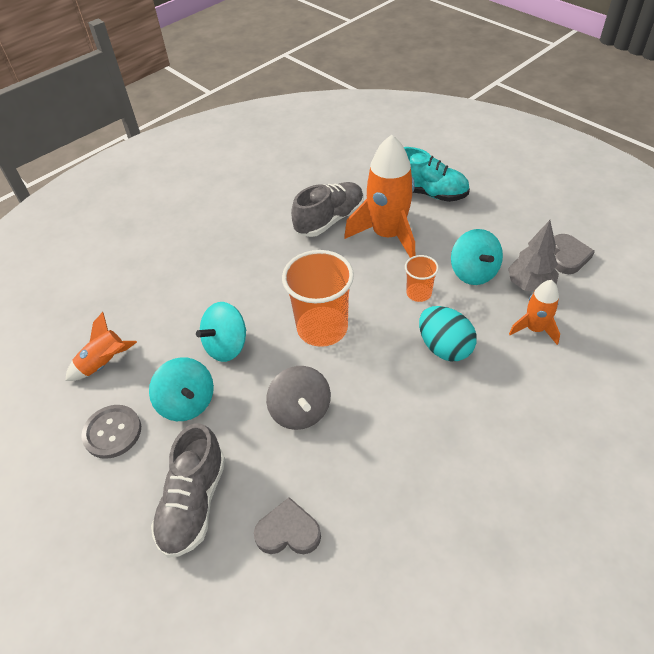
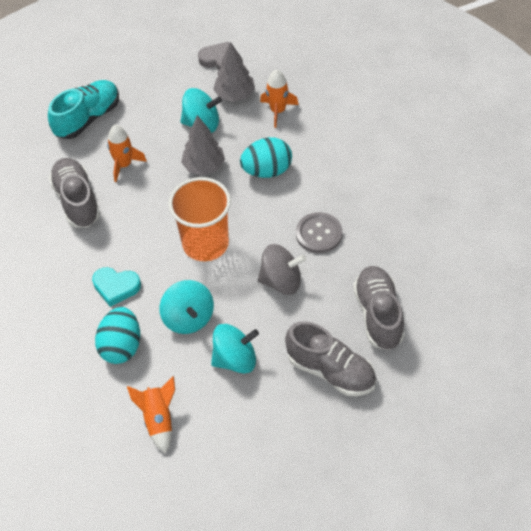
camera: 70 degrees left, 5 degrees up
(112, 432) = (239, 421): grey button -> grey button (319, 234)
(180, 307) = (121, 346): none -> turquoise egg
(245, 280) = (116, 287): none -> turquoise heart
(288, 531) = (378, 315): grey heart -> grey shoe
(387, 235) = (124, 165): orange rocket -> orange rocket, size x0.54
(419, 293) = (204, 167): orange cup -> grey tree

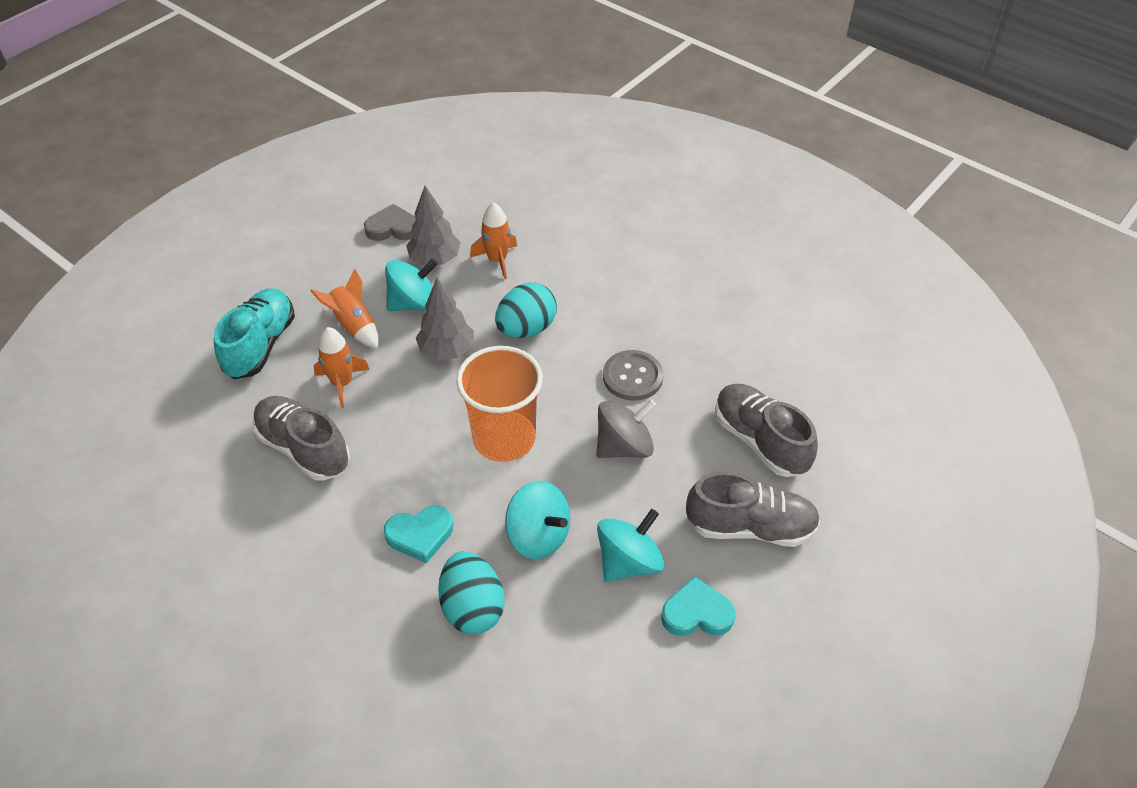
camera: 30 degrees left, 5 degrees down
(158, 420) = (579, 681): orange rocket -> orange rocket (353, 325)
(258, 411) = (697, 613): none -> turquoise heart

